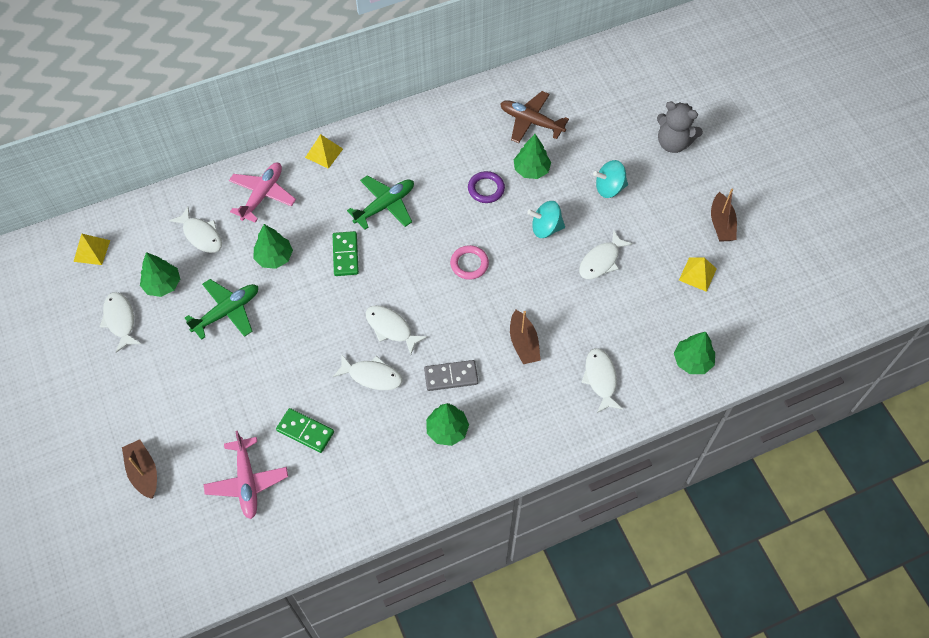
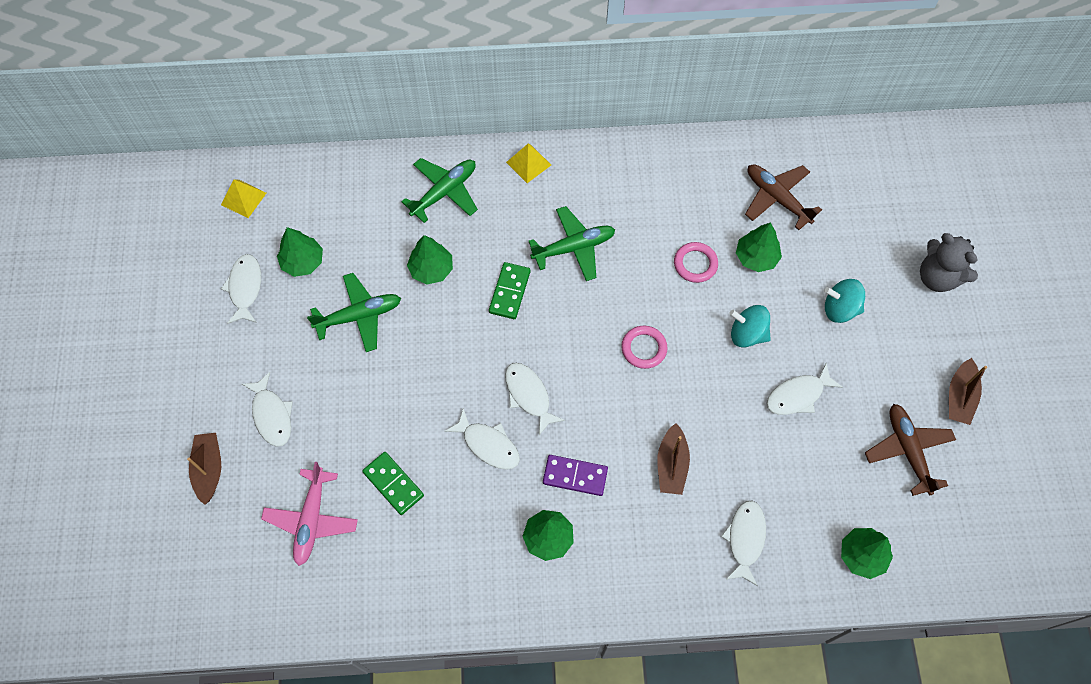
camera: 20 degrees right, 5 degrees up
(201, 235) = (363, 218): white fish -> white fish (272, 415)
(262, 195) = (444, 192): pink plane -> green plane
(451, 376) = (575, 476): grey domino -> purple domino
(486, 189) = (695, 264): purple ring -> pink ring
(697, 274) = (907, 450): yellow pyramid -> brown plane

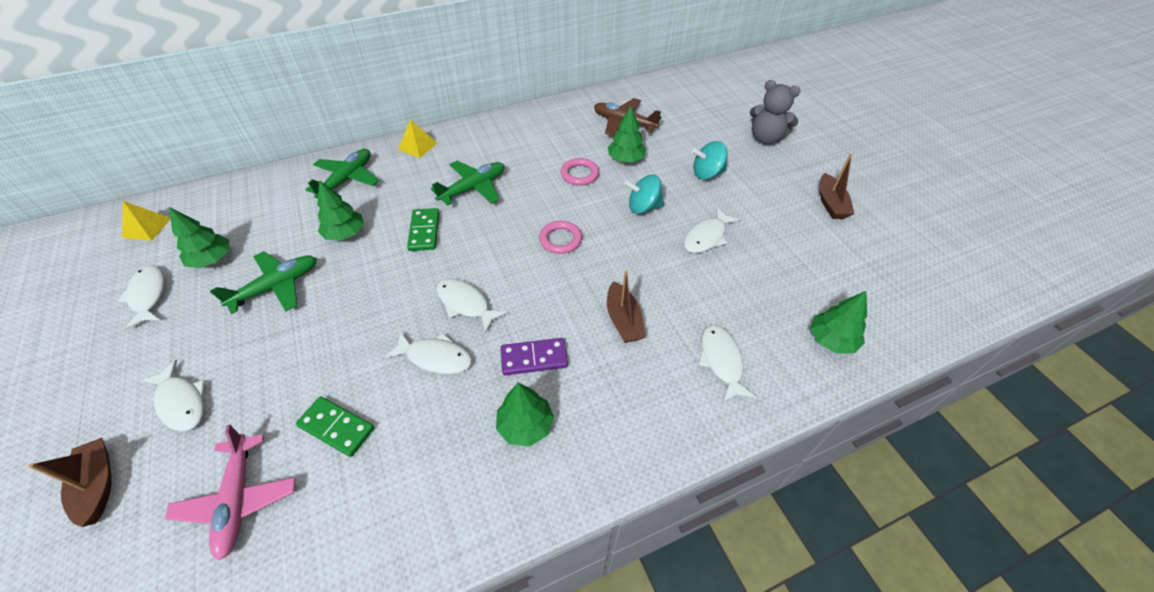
camera: 20 degrees left, 15 degrees down
(907, 450) = (816, 249): brown plane -> none

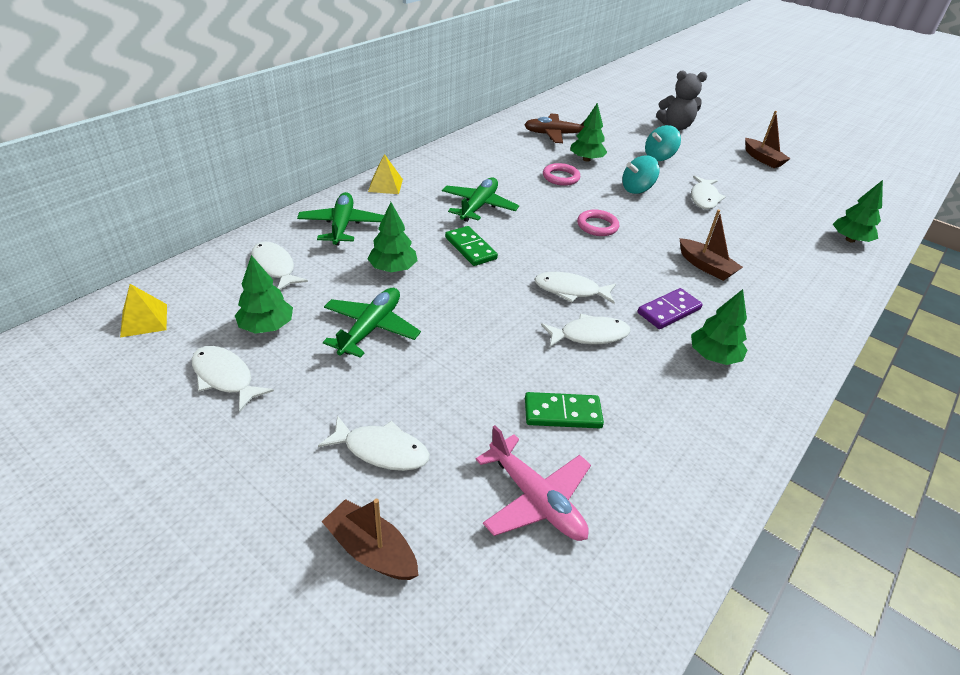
camera: 30 degrees left, 10 degrees down
(721, 361) = (798, 272): white fish -> white fish (274, 267)

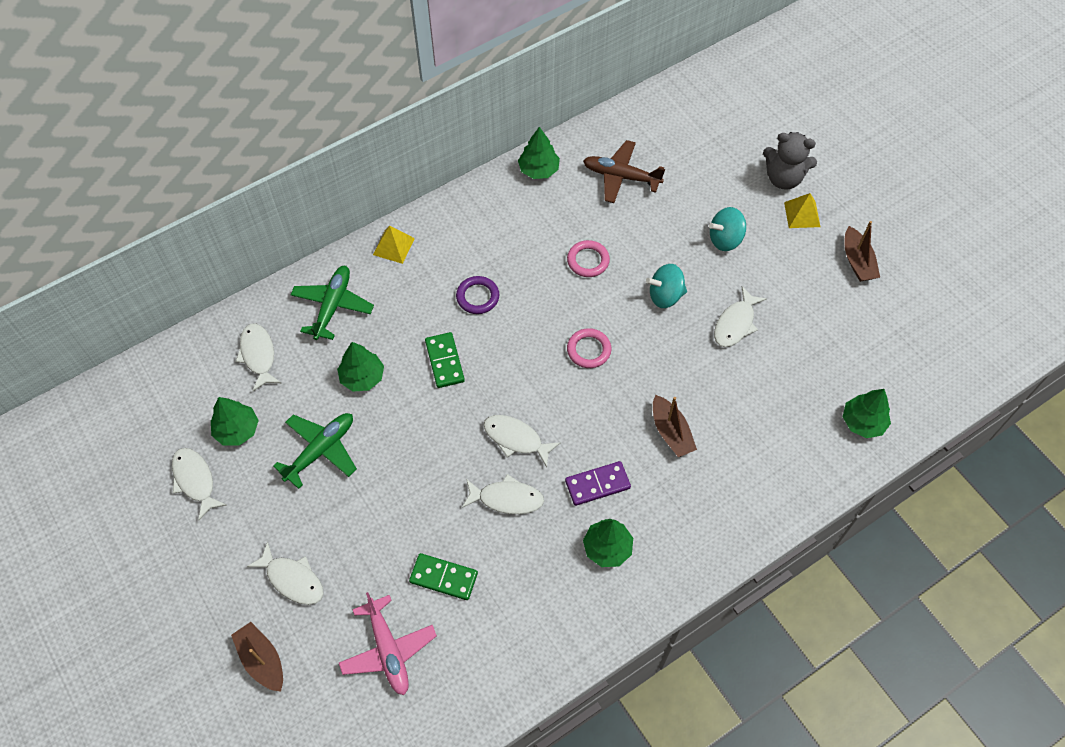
camera: 20 degrees right, 20 degrees up
(144, 320) = (143, 402): yellow pyramid -> yellow pyramid (802, 214)
(479, 206) = (477, 297): green plane -> purple ring
(586, 159) = (634, 231): green tree -> green tree (538, 170)

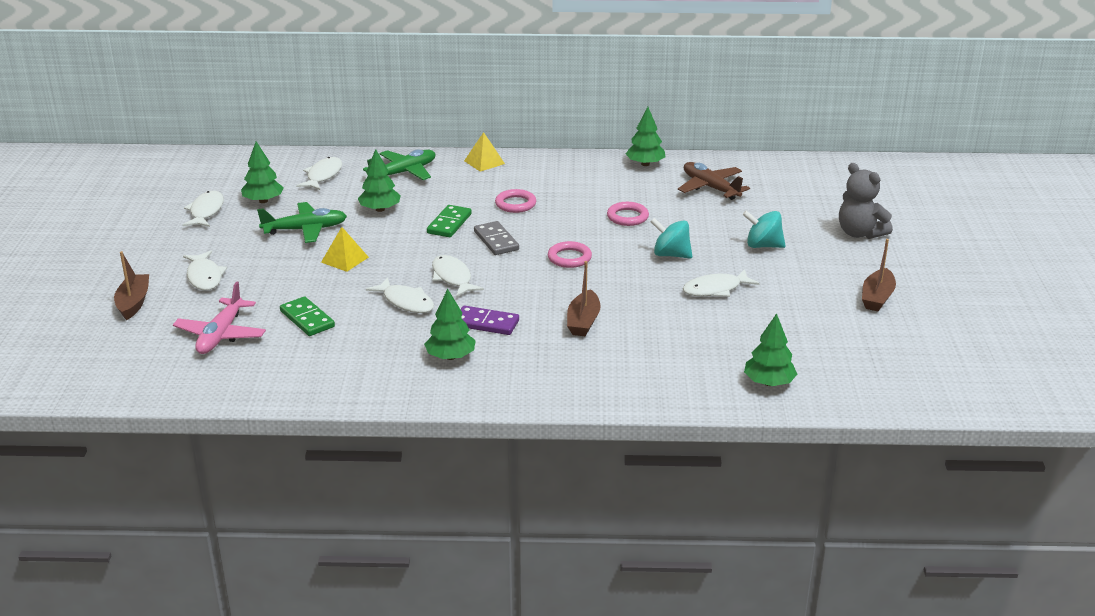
camera: 35 degrees right, 30 degrees down
(477, 297) = (515, 204): purple ring -> pink ring
(507, 362) = (496, 241): none -> grey domino
(802, 214) = (854, 256): yellow pyramid -> yellow pyramid (345, 259)

